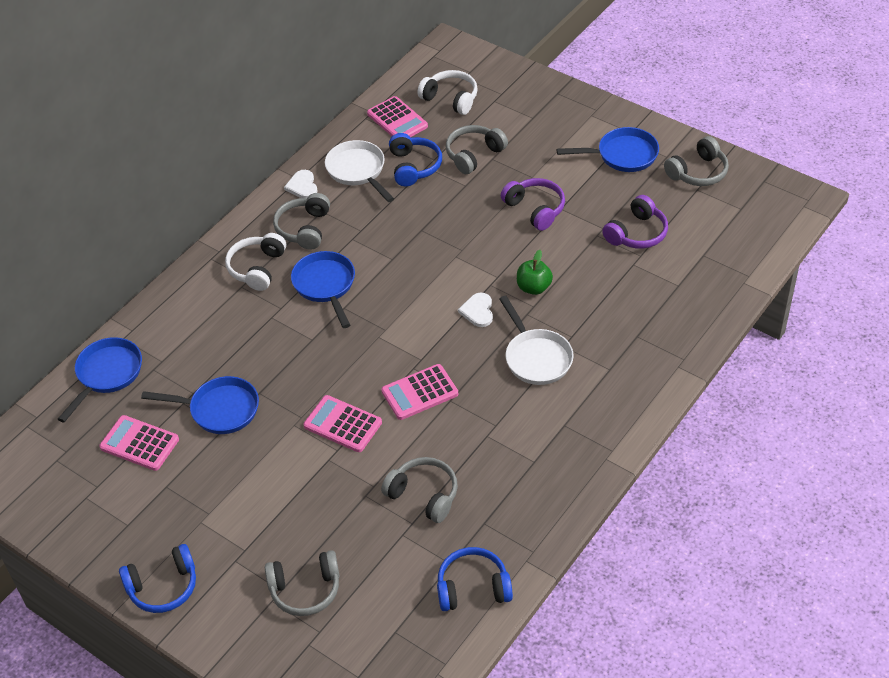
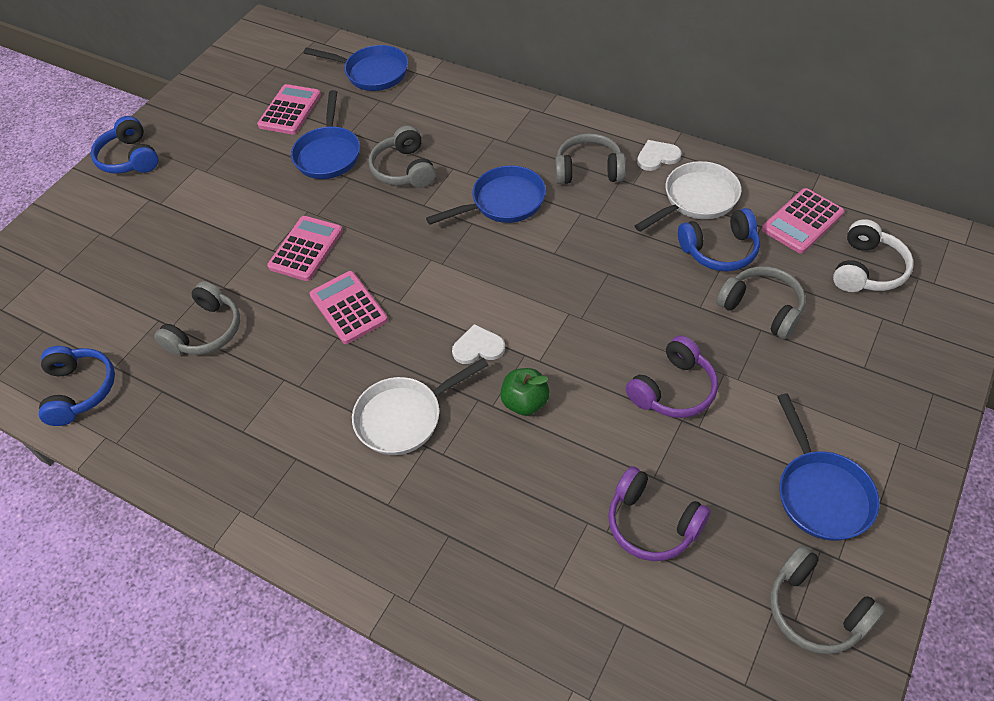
camera: 85 degrees right, 5 degrees up
(257, 268) = (522, 144): white headphones -> none
(305, 590) = (106, 254): grey headphones -> grey headphones (404, 169)

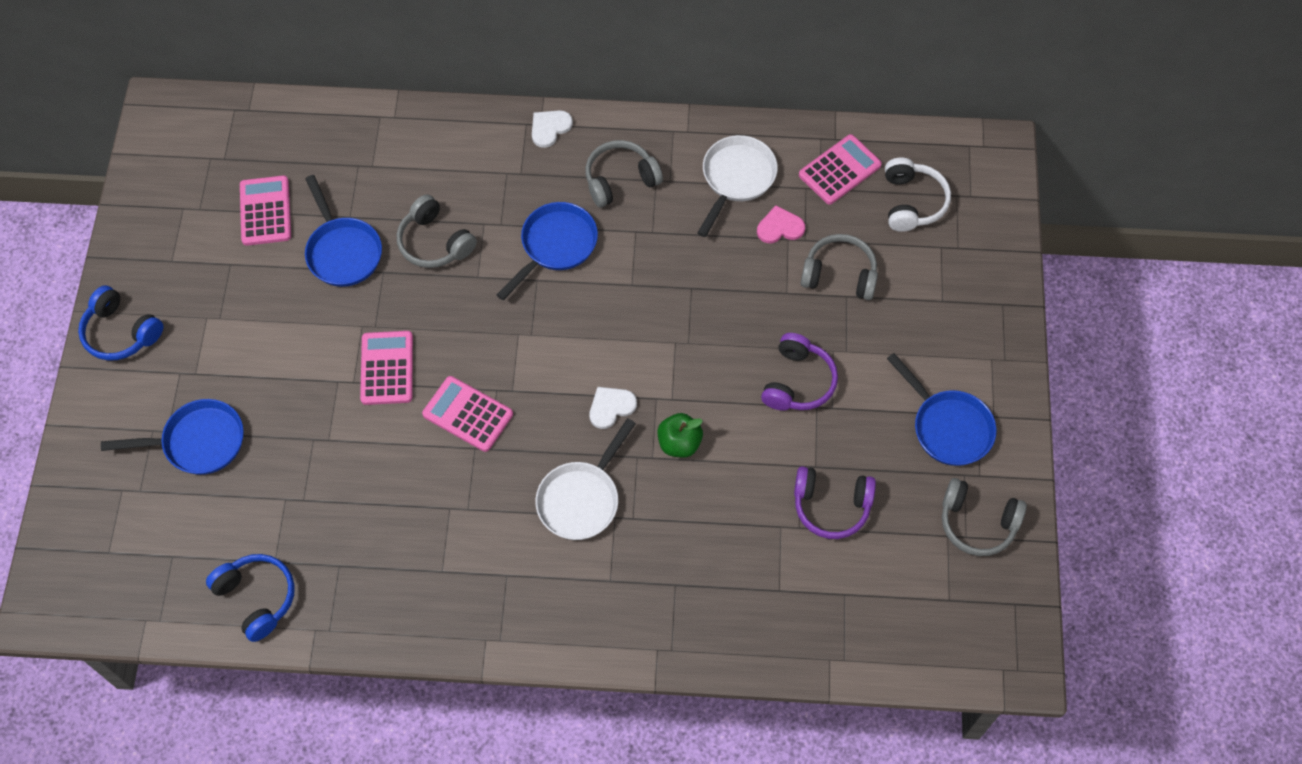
camera: 30 degrees left, 10 degrees up
(206, 331) = (342, 491): grey headphones -> none
(372, 73) = (329, 132): blue pan -> blue pan (198, 442)
(657, 157) = (679, 141): white heart -> white heart (549, 128)
(720, 250) = (780, 227): blue headphones -> pink heart
(802, 221) = (839, 170): pink calculator -> pink calculator turned 150 degrees counterclockwise

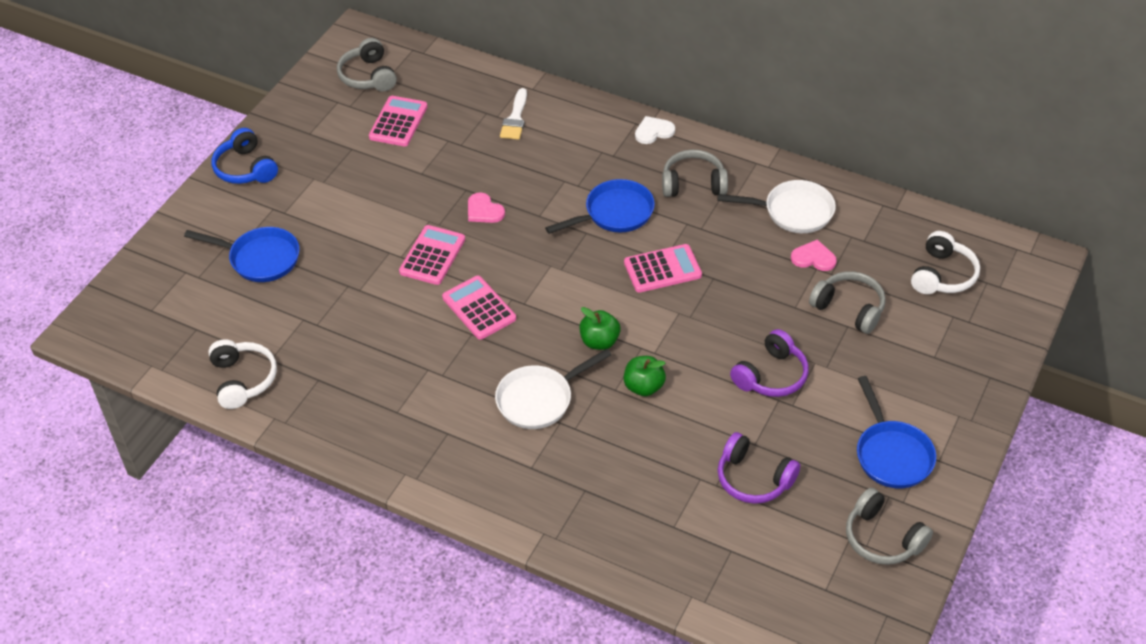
camera: 25 degrees right, 15 degrees down
(257, 598) = (243, 380): blue headphones -> white headphones
(343, 251) = (442, 166): blue pan -> none
(393, 162) = (515, 118): none -> white brush
(415, 291) = (484, 210): none -> pink heart
(434, 242) = (518, 182): grey headphones -> grey headphones (368, 76)
(611, 407) = (599, 341): white heart -> green apple
(736, 178) = (793, 212): white pan -> white pan turned 45 degrees clockwise
(839, 170) = (888, 232): pink calculator -> pink calculator (662, 269)

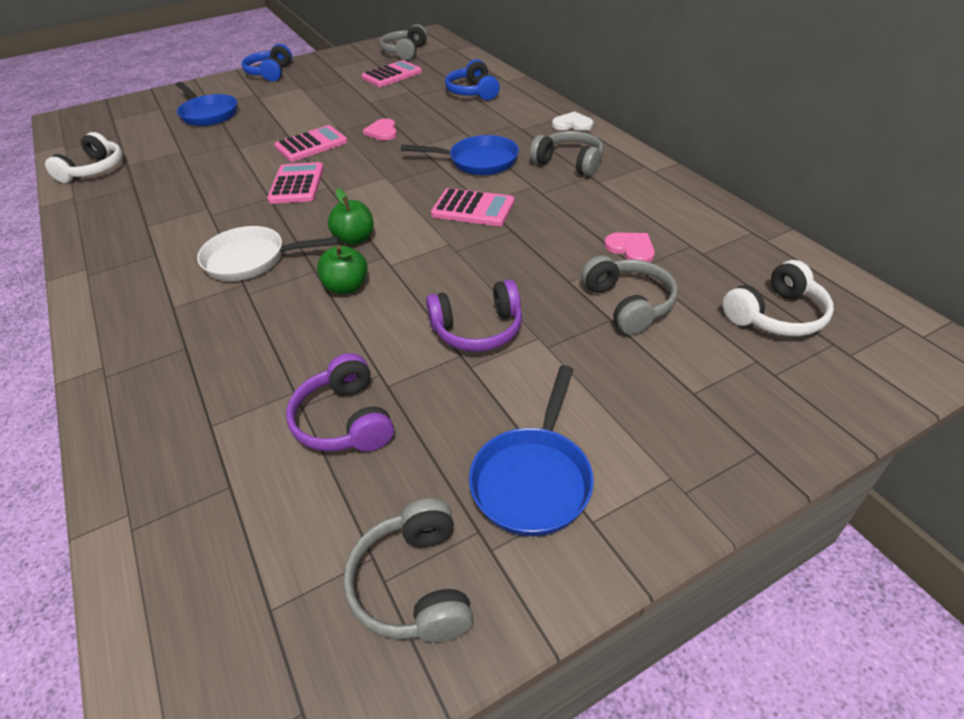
camera: 35 degrees right, 5 degrees down
(515, 118) = (473, 92): white brush -> blue headphones
(793, 212) = (646, 208): white pan -> none

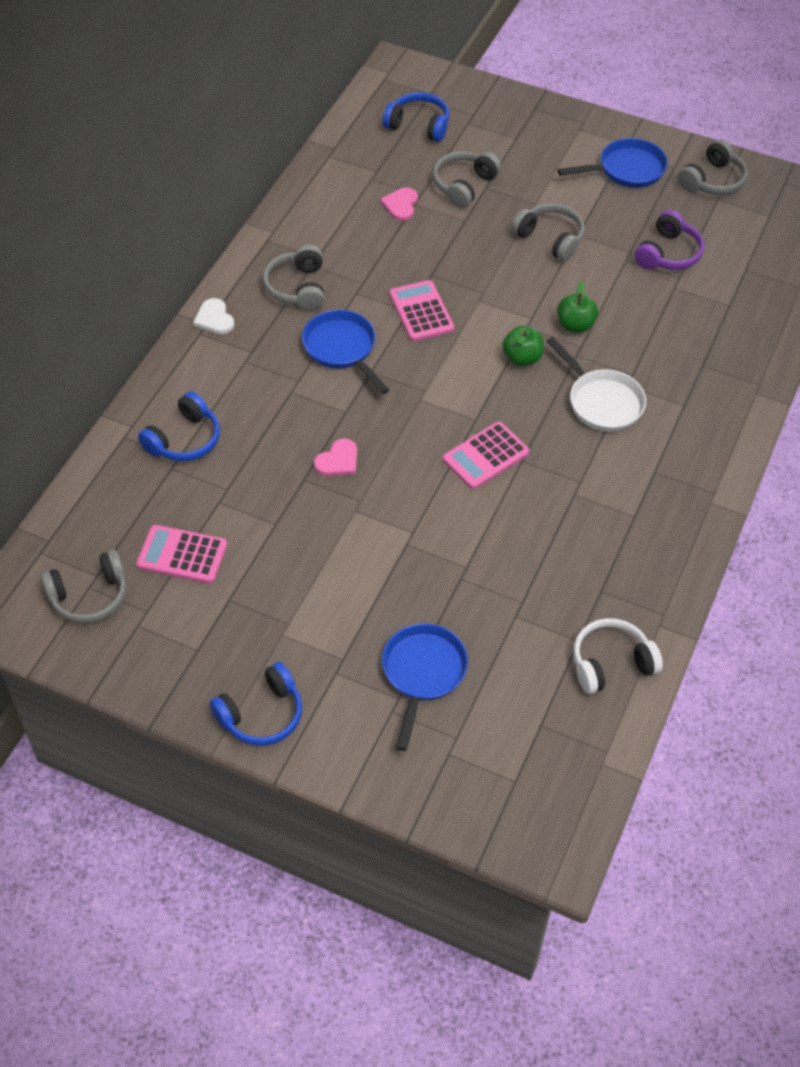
camera: 130 degrees left, 10 degrees up
(311, 145) = (410, 502): pink calculator -> none
(478, 329) = (550, 239): purple headphones -> grey headphones
(776, 315) = (418, 125): white headphones -> blue headphones

